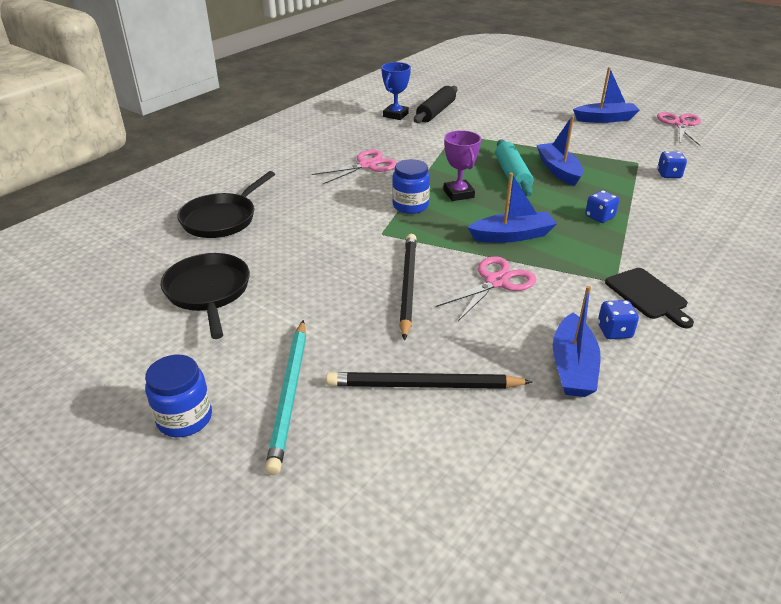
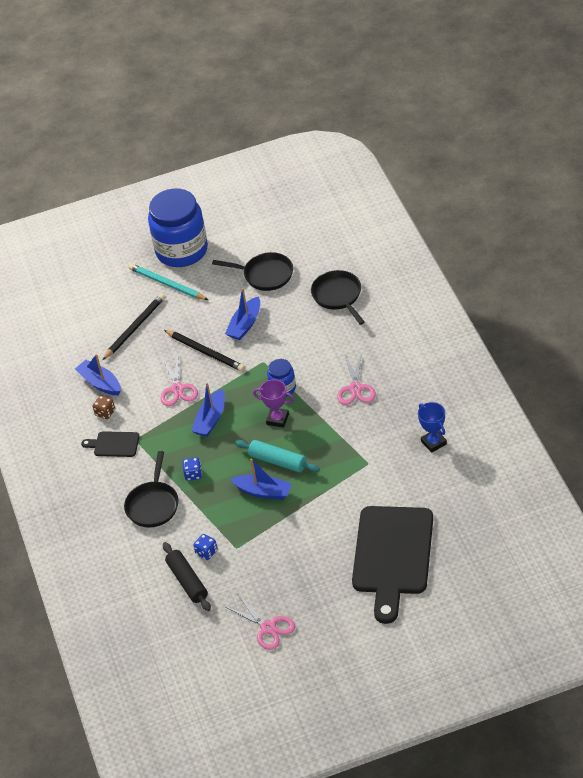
camera: 130 degrees right, 10 degrees up
(185, 418) = (182, 250): blue jar -> blue jar, size x2.16
(436, 112) = (420, 472): black rolling pin -> black rolling pin (187, 581)
(534, 101) = (392, 556): none -> black cutting board
(605, 119) = (318, 582): blue boat -> blue boat (245, 325)
(614, 331) = (105, 413): blue dice -> brown dice
(674, 226) = (153, 505): none -> black pan

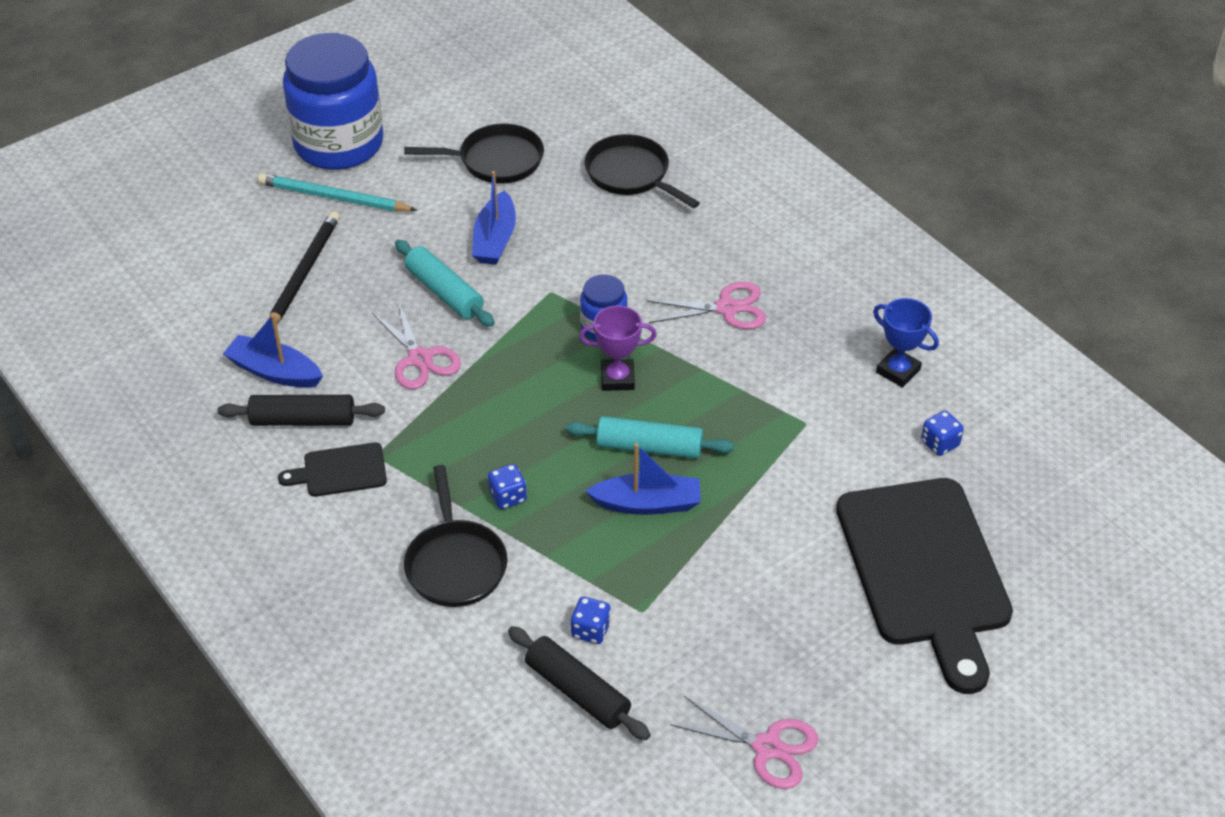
camera: 25 degrees left, 0 degrees up
(105, 413) = (303, 420): brown dice -> black rolling pin
(205, 352) = (444, 292): black pencil -> turquoise rolling pin
(211, 420) = (500, 399): blue boat -> none
(355, 388) = (727, 308): pink scissors -> pink scissors turned 75 degrees counterclockwise
(436, 488) = (940, 443): none -> blue dice

